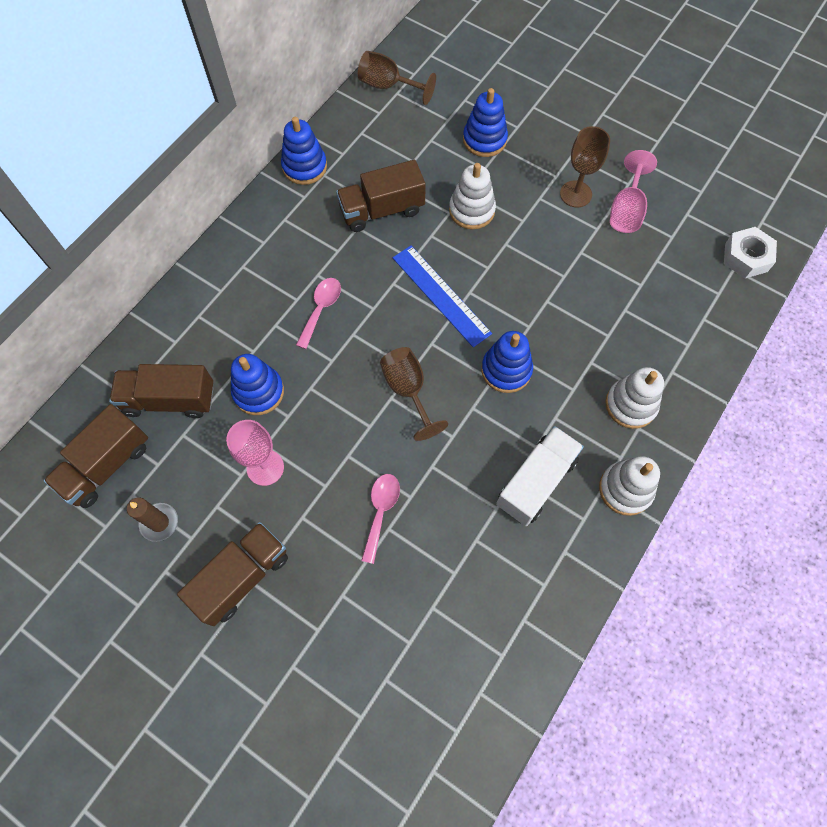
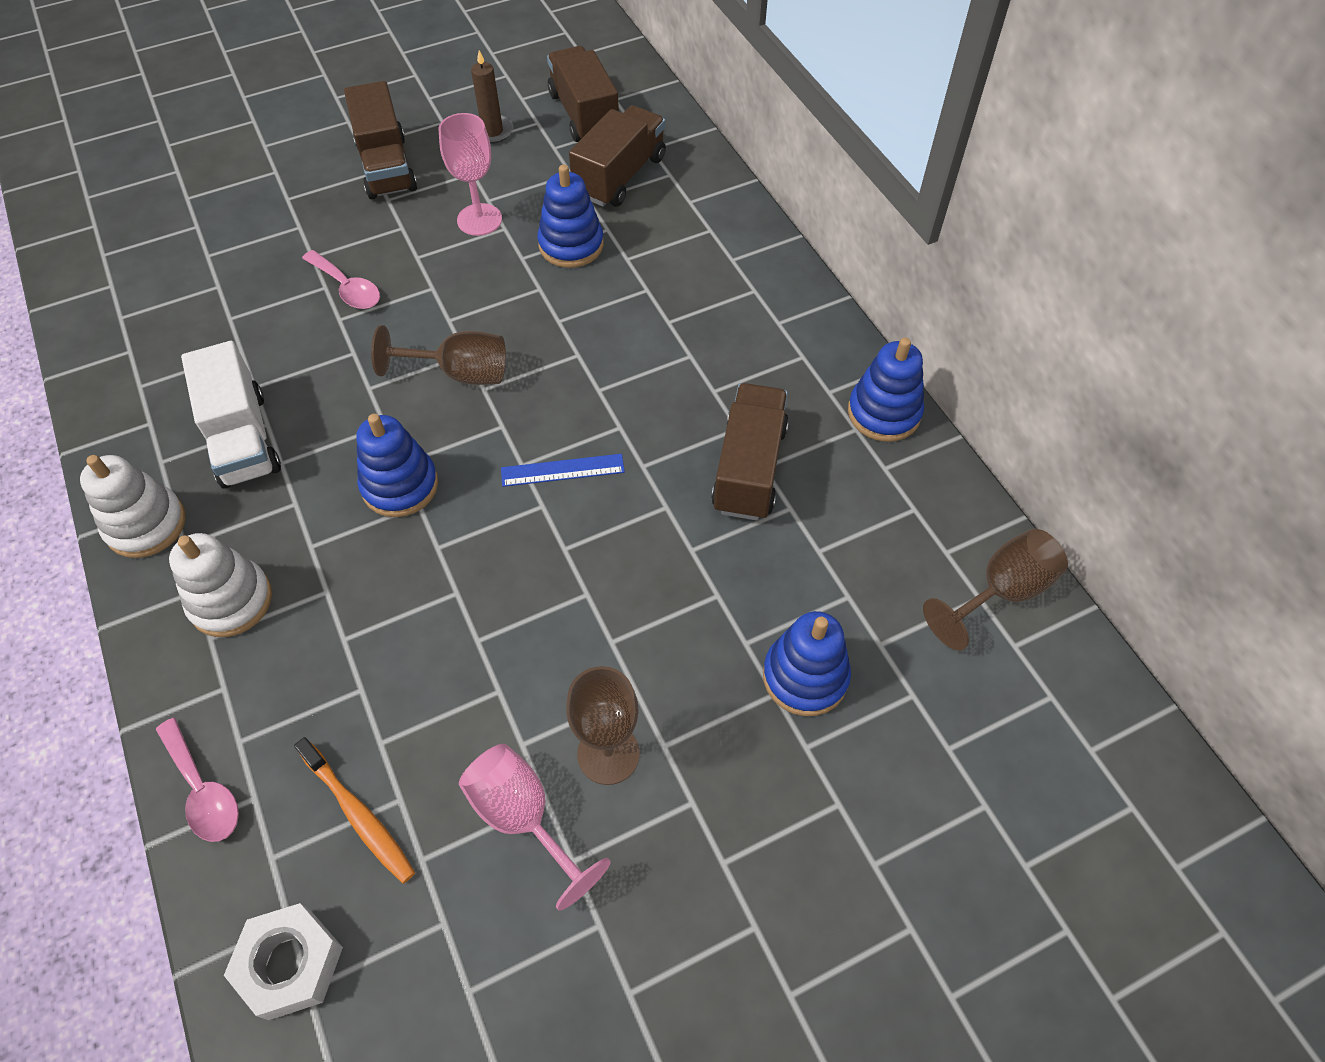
camera: 120 degrees right, 10 degrees down
(321, 309) = (636, 339): pink spoon -> pink spoon (203, 790)
(441, 295) = (562, 470): blue ruler -> blue ruler, size x0.60
(471, 210) = (675, 581): white stacking toy -> none
(676, 272) = (359, 815): none -> orange toothbrush

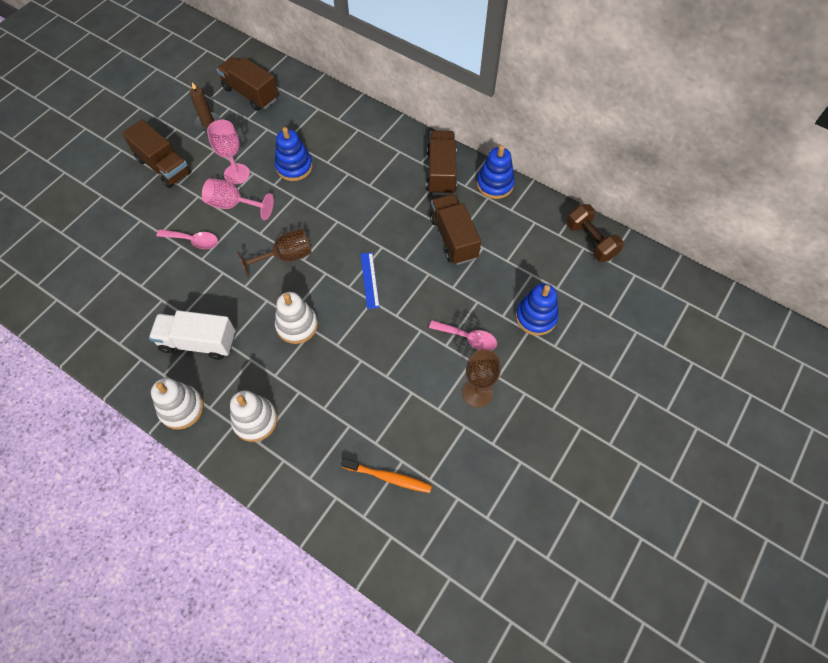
camera: 30 degrees left, 5 degrees up
(203, 790) = (309, 508): pink spoon -> pink spoon (468, 338)
(243, 439) = (198, 342): white truck -> white truck turned 150 degrees clockwise
(290, 964) = (405, 552): white nut -> none
(400, 485) = (297, 325): blue stacking toy -> white stacking toy
(523, 817) = (460, 438): pink goblet -> pink goblet (233, 205)
(562, 470) = (369, 280): blue ruler -> blue ruler turned 60 degrees counterclockwise
(620, 176) = (293, 120): brown truck -> brown truck (441, 172)
(1001, 592) = (590, 241): brown goblet -> brown dumbbell

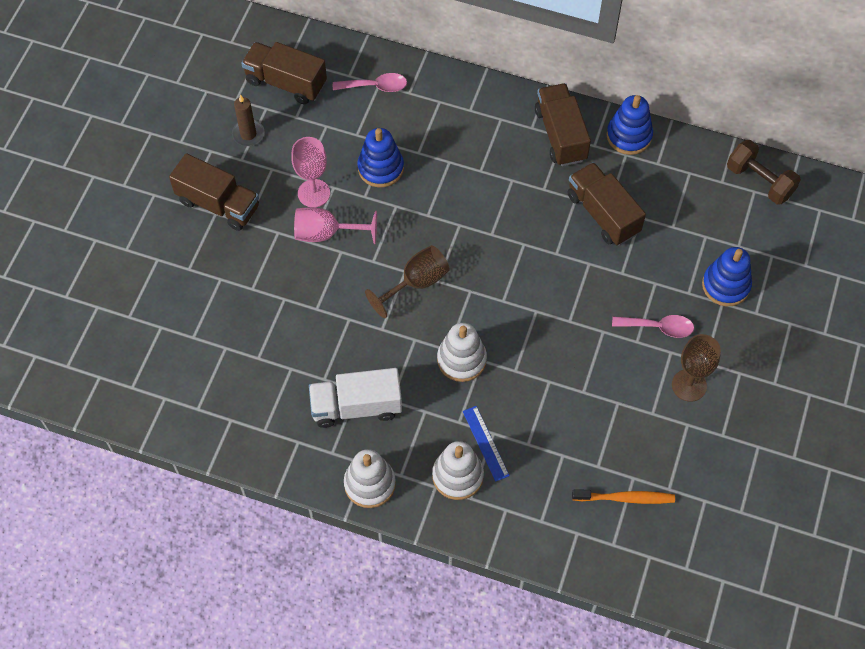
camera: 15 degrees left, 0 degrees up
(193, 241) = (297, 289): pink spoon -> pink spoon (375, 86)
(369, 280) = (524, 287): blue ruler -> blue ruler (485, 443)

